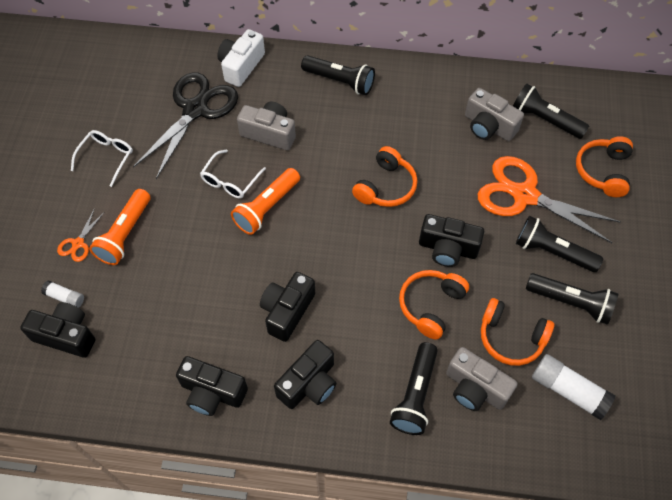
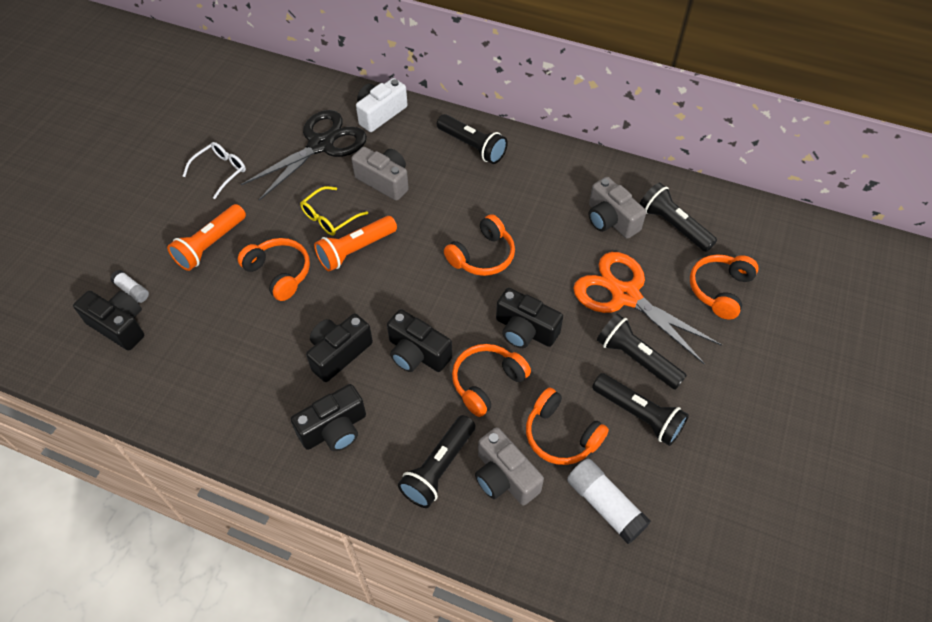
camera: 15 degrees right, 5 degrees down
(78, 243) = (163, 244): orange scissors -> none
(202, 247) = (279, 273): none -> orange headphones
(212, 392) = (236, 414): black camera -> black camera (417, 353)
(230, 181) = (329, 217): white glasses -> yellow glasses

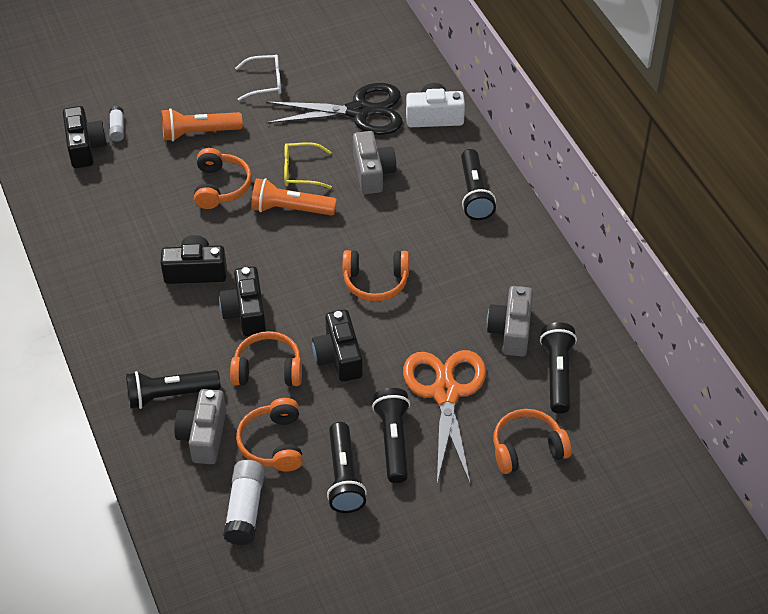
camera: 45 degrees right, 5 degrees down
(334, 429) = (136, 317): black camera -> none

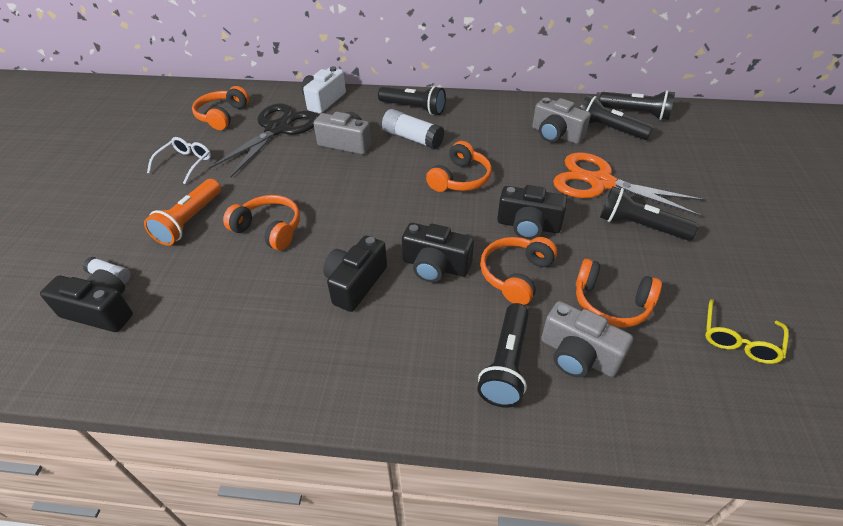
camera: 60 degrees left, 5 degrees down
(245, 509) = (691, 355): white glue stick -> white glue stick (412, 138)
(290, 209) = (339, 197): orange flashlight -> none
(301, 171) = (304, 178): yellow glasses -> yellow glasses (739, 339)
(344, 477) = (670, 269): black flashlight -> black flashlight (635, 113)
(527, 448) = (674, 163): orange headphones -> orange headphones (222, 116)

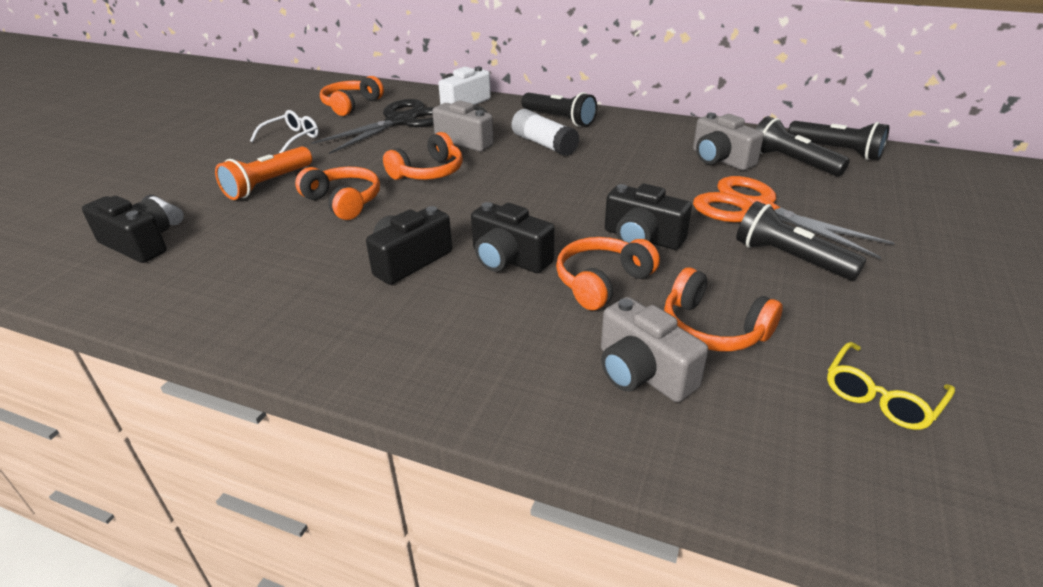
camera: 15 degrees right, 10 degrees down
(460, 179) = (580, 185): orange headphones -> orange headphones (428, 172)
(506, 364) = (545, 365): black flashlight -> none

